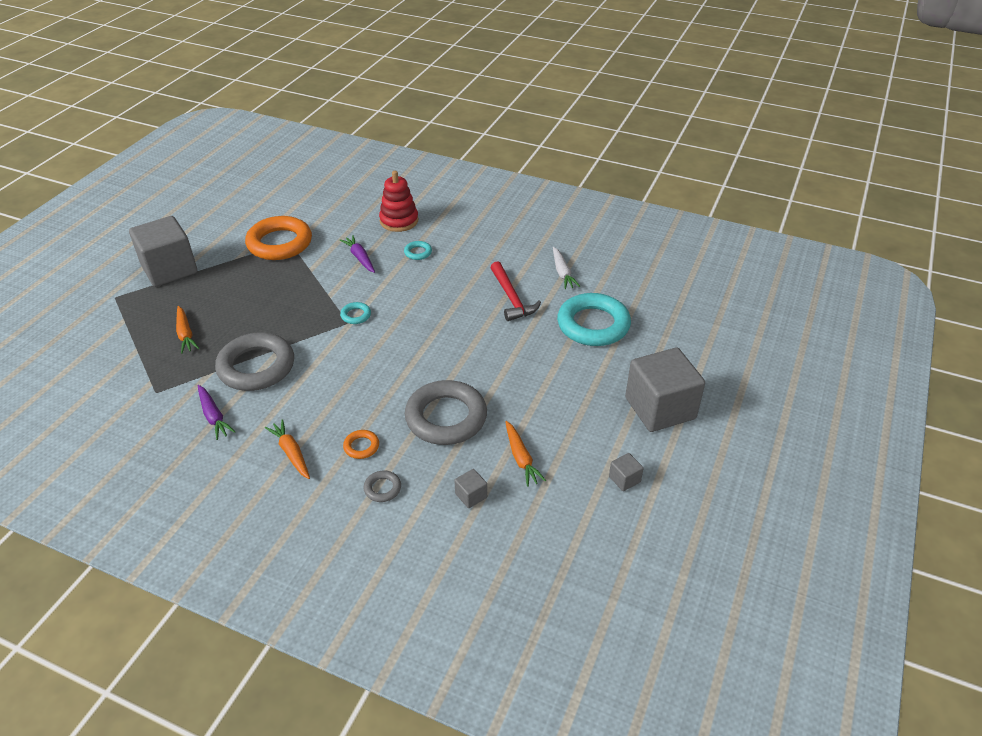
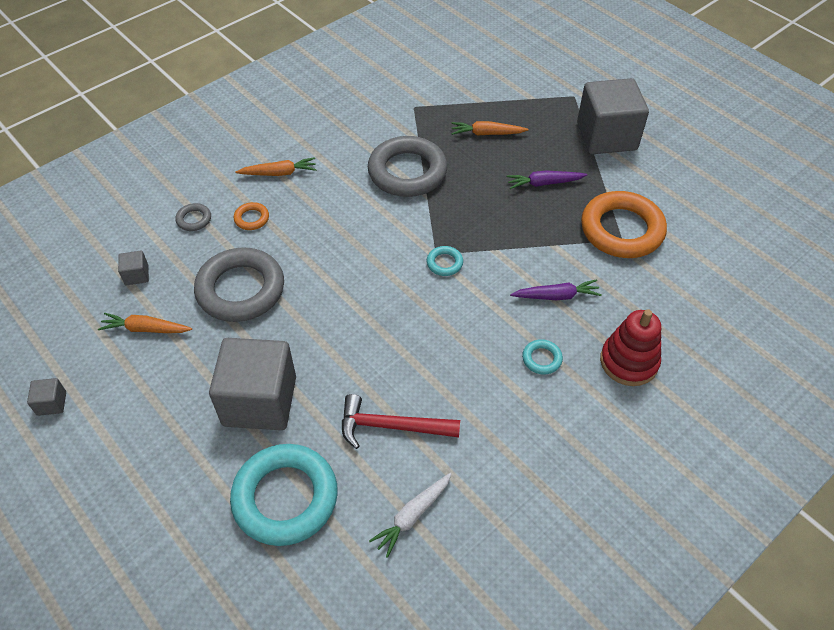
camera: 115 degrees right, 10 degrees up
(213, 416) = (358, 135): purple carrot -> purple carrot (544, 183)
(562, 273) = (412, 515): white carrot -> white carrot turned 60 degrees counterclockwise
(660, 408) = (105, 494): grey cube -> grey cube (259, 401)

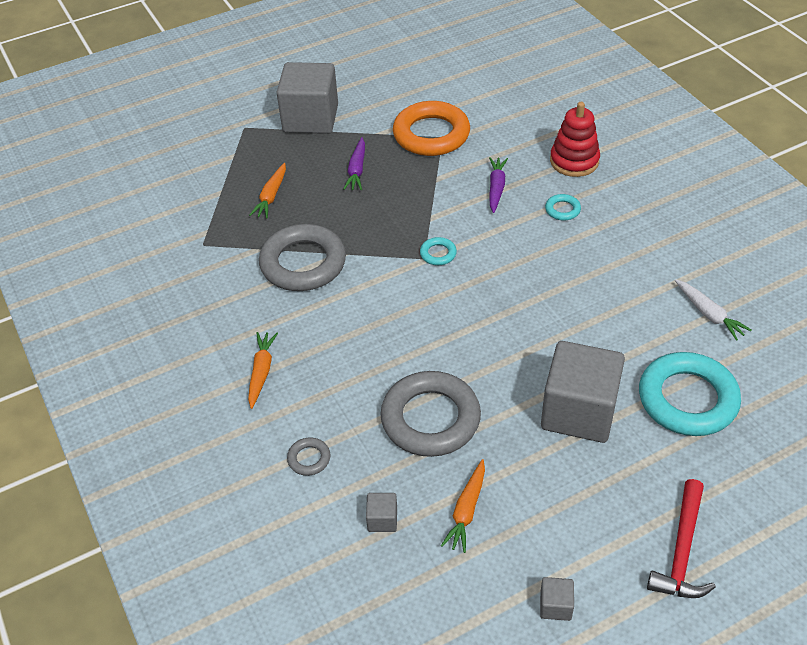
camera: 75 degrees left, 5 degrees down
(251, 218) = (326, 402): orange ring -> none
(391, 426) = (619, 316): red hammer -> red hammer (681, 551)

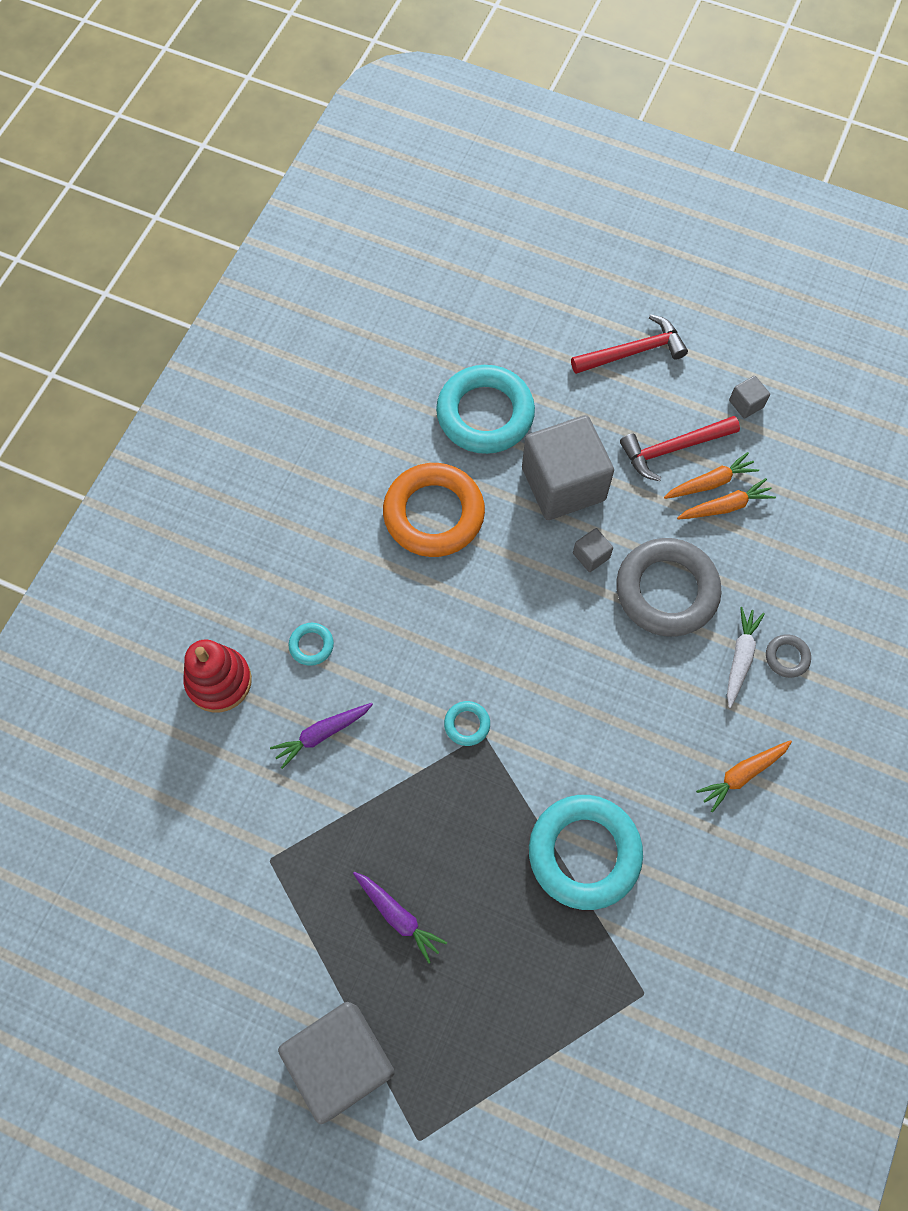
camera: 130 degrees left, 20 degrees up
(271, 196) = (514, 983): orange carrot -> orange carrot (710, 483)
(303, 263) = (584, 853): grey ring -> turquoise ring
(357, 170) = (398, 916): purple carrot -> purple carrot turned 75 degrees clockwise
(382, 519) = (786, 560): grey cube -> grey cube (591, 555)
(431, 134) = (273, 875): orange ring -> orange ring (434, 514)
(553, 510) = (673, 449): none -> red hammer
(709, 314) = (370, 444): white carrot -> white carrot (740, 658)

